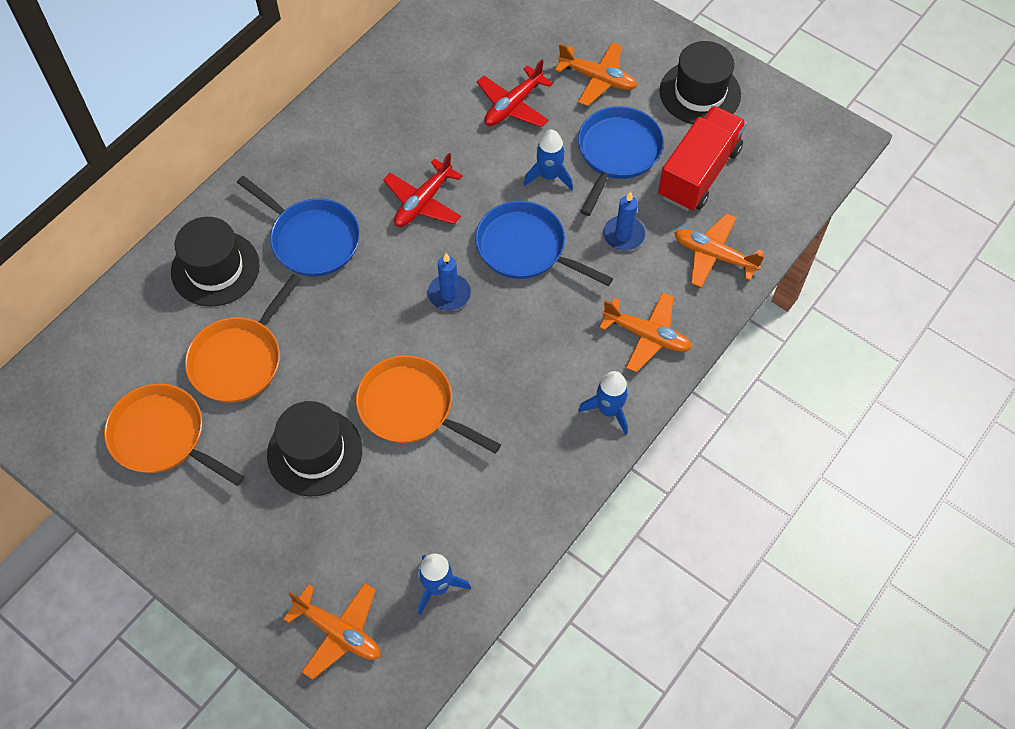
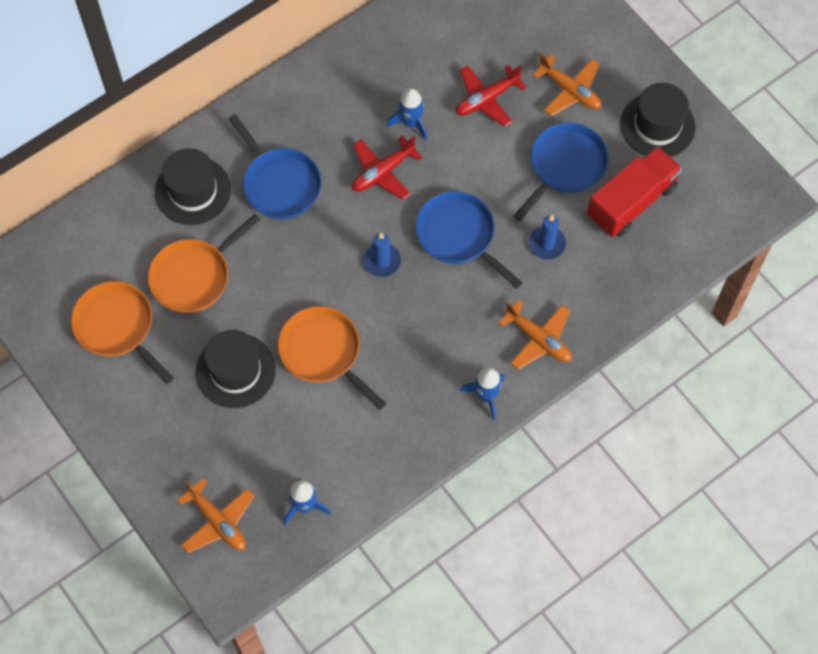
camera: 15 degrees right, 5 degrees up
(549, 176) = (498, 173): blue rocket -> blue rocket (411, 123)
(714, 255) = (619, 281): orange plane -> none

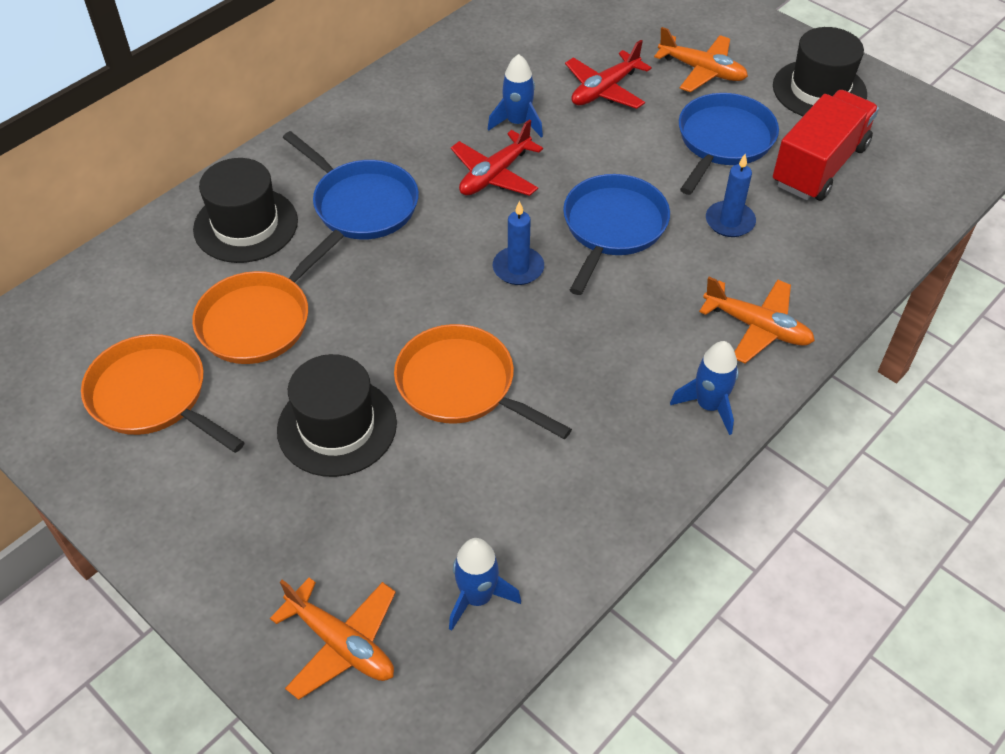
camera: 10 degrees left, 15 degrees down
(459, 236) = (612, 228): blue pan -> blue pan turned 75 degrees clockwise

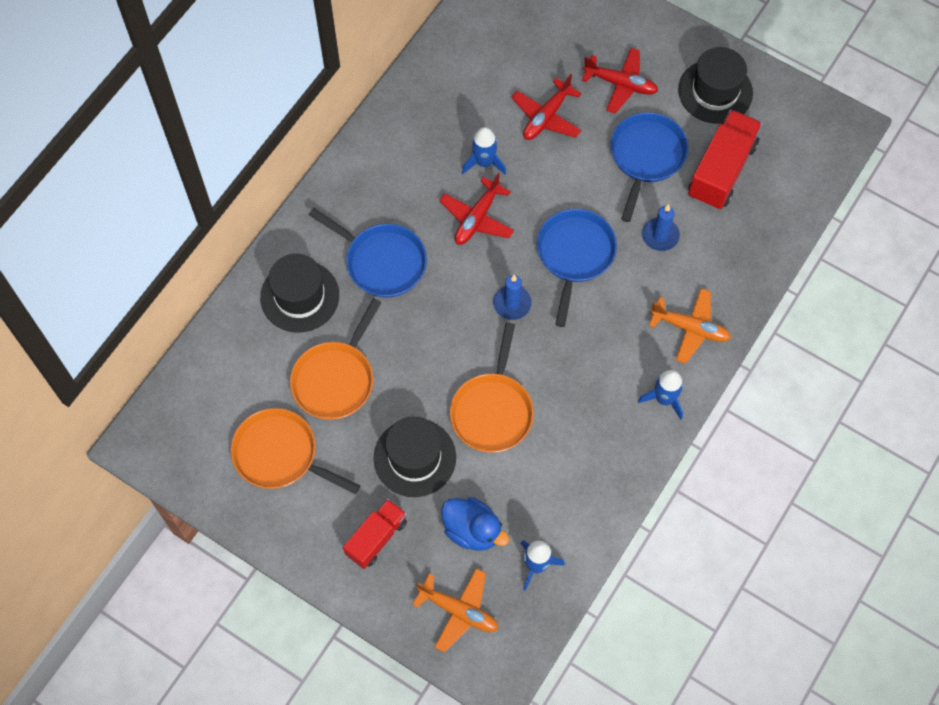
camera: 10 degrees left, 15 degrees up
(250, 521) = (376, 538): none -> red truck
(393, 533) = (472, 530): none -> blue duck
(461, 385) = (492, 411): orange pan -> orange pan turned 105 degrees counterclockwise
(702, 71) = (620, 84): orange plane -> red plane

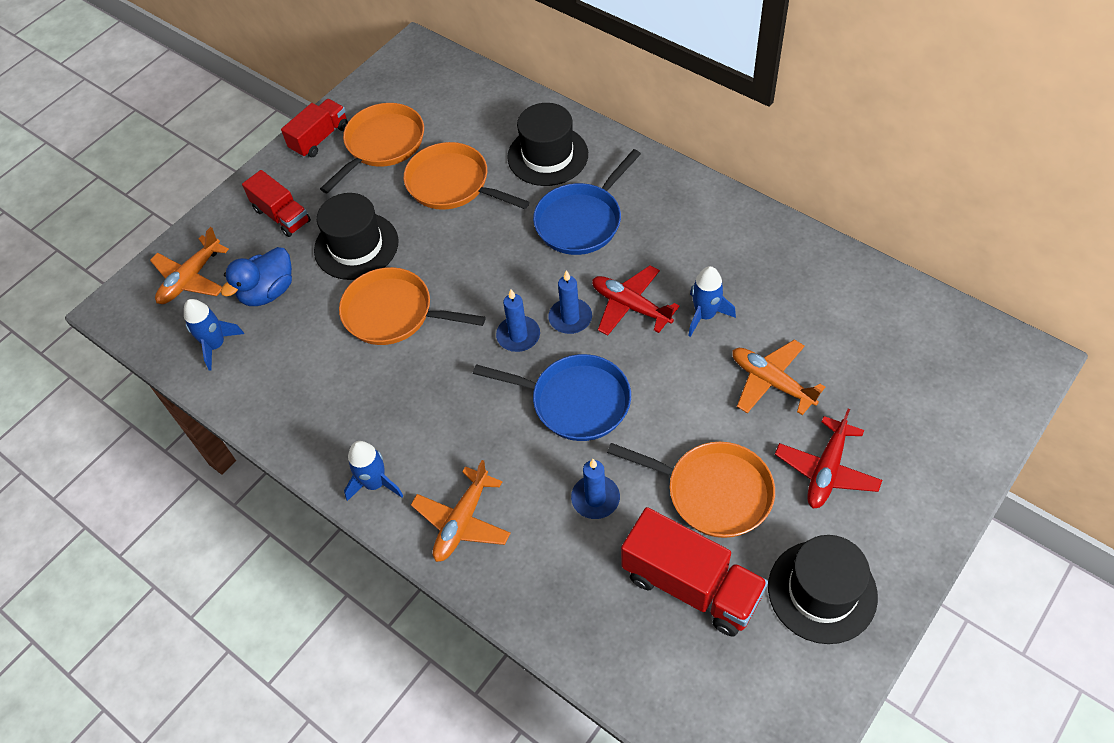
camera: 100 degrees right, 10 degrees down
(269, 520) = (320, 138): none -> red truck
(491, 264) = (570, 318): none -> blue candle
(546, 117) = (771, 382): red plane -> orange plane
(646, 157) = (713, 492): blue pan -> orange pan

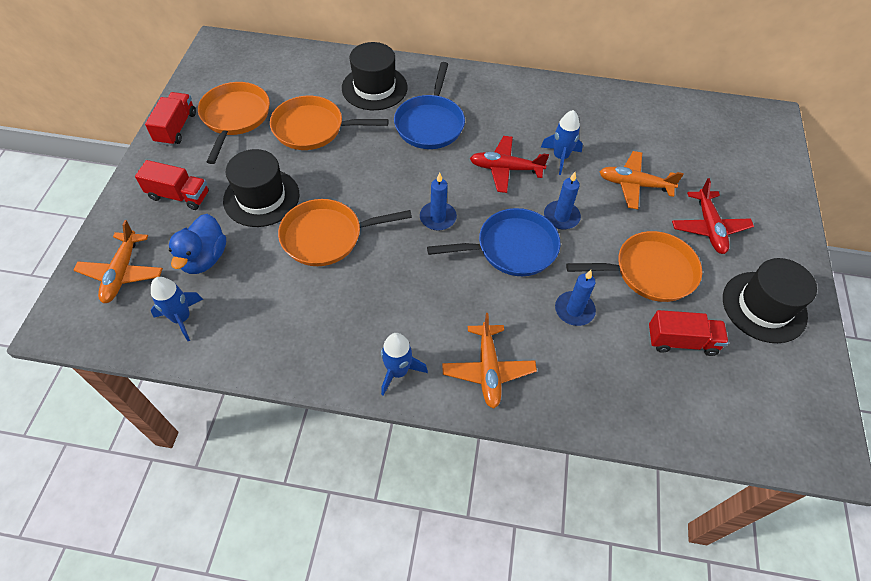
camera: 35 degrees left, 0 degrees up
(570, 318) = (468, 192): blue candle -> blue candle (561, 217)
(691, 585) = (681, 341): red truck -> red truck, size x0.64

